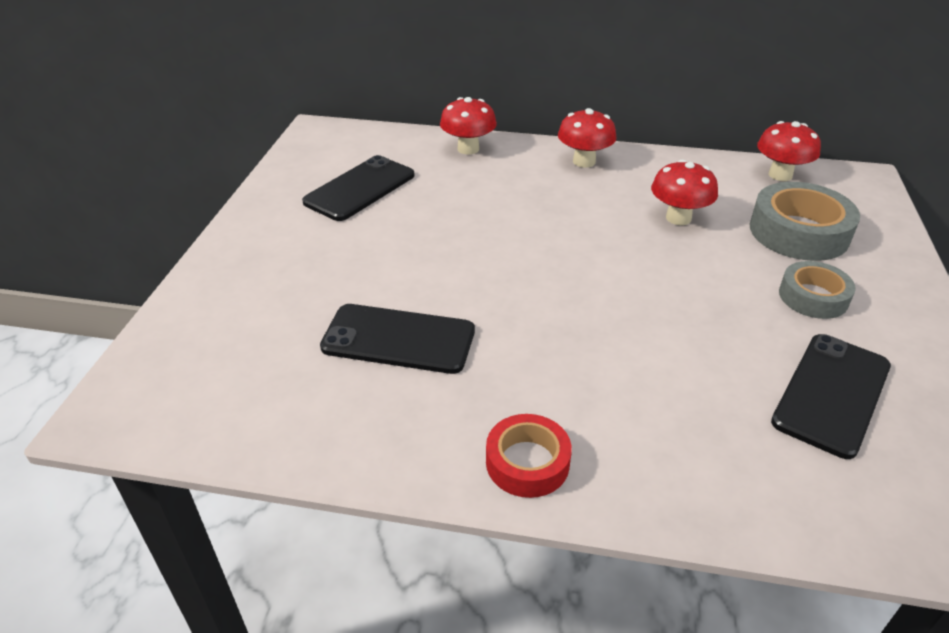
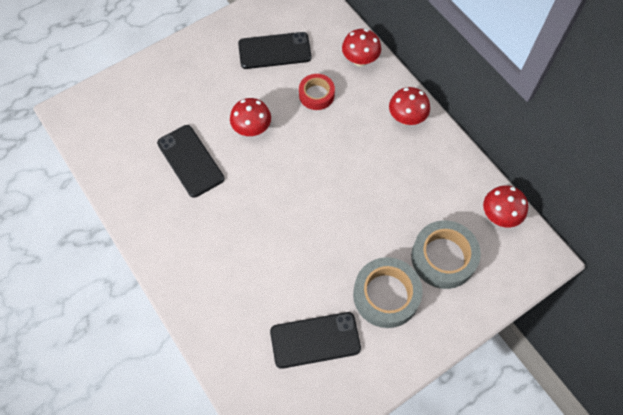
camera: 45 degrees right, 25 degrees up
(527, 462) = (168, 258): red tape -> red tape (316, 95)
(678, 218) = (397, 197): red mushroom -> red mushroom (252, 129)
(813, 297) = (386, 295): grey tape -> grey tape, size x1.62

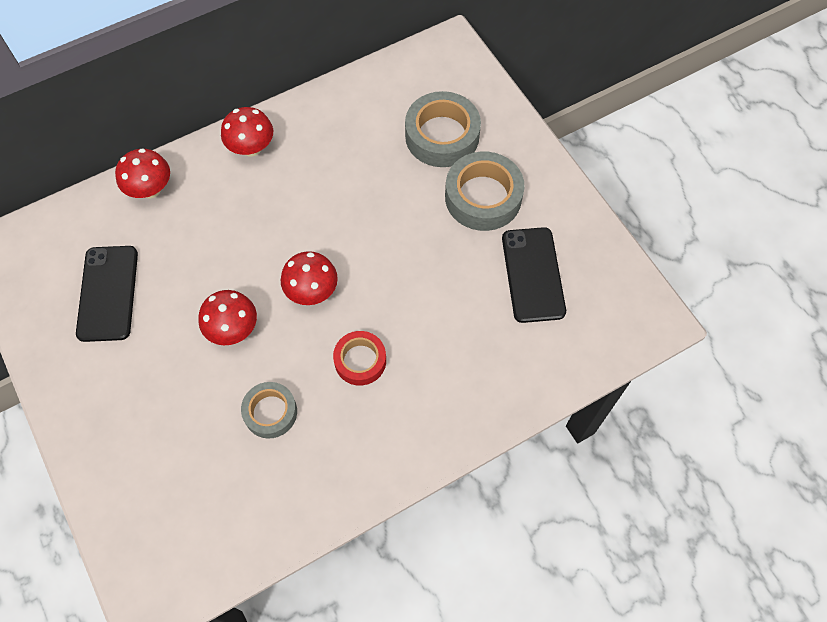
camera: 85 degrees left, 0 degrees up
(190, 161) = (270, 412): black phone -> grey tape
(316, 95) = (194, 246): red tape -> red tape (360, 361)
(499, 215) = (396, 76): red mushroom -> red mushroom (312, 291)

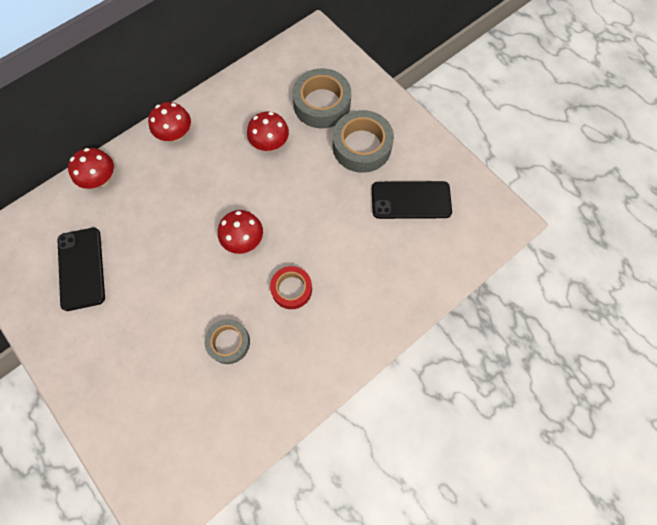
camera: 10 degrees left, 5 degrees up
(233, 329) = (187, 281): red mushroom -> red mushroom (270, 144)
(533, 274) = (411, 200): black phone -> black phone turned 75 degrees counterclockwise

